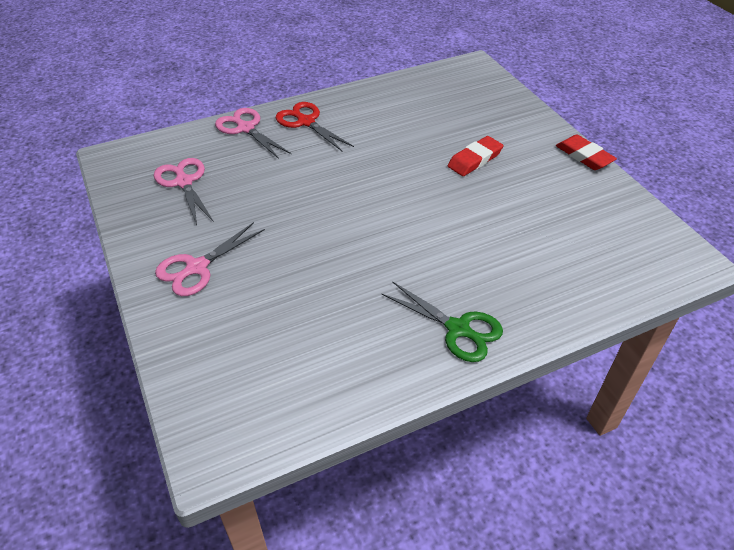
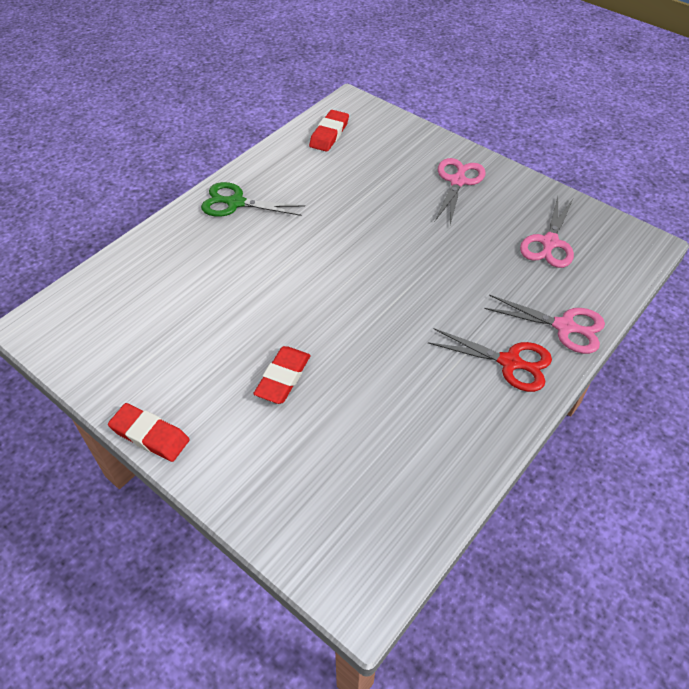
camera: 155 degrees right, 5 degrees up
(184, 182) = (549, 242): pink scissors -> pink scissors turned 75 degrees clockwise
(285, 397) = (329, 134): none -> red eraser

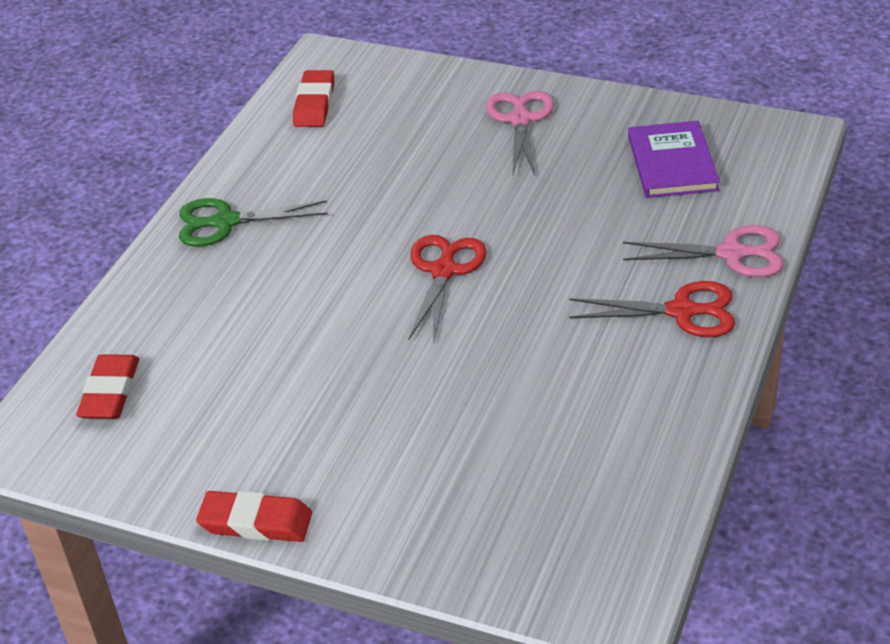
camera: 15 degrees left, 10 degrees down
(283, 377) = (400, 409): red eraser -> red eraser (110, 392)
(358, 280) = (444, 271): none -> red scissors
(549, 242) = (672, 163): pink scissors -> purple book

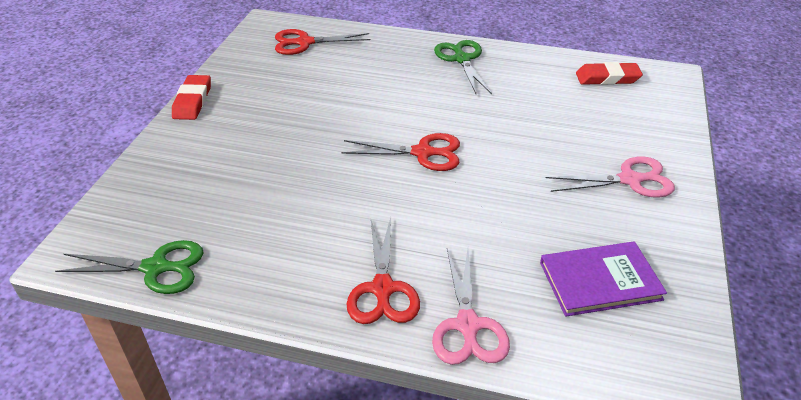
camera: 80 degrees right, 0 degrees up
(110, 392) = (305, 42): red eraser -> red scissors
(644, 512) = (155, 268): none -> green scissors

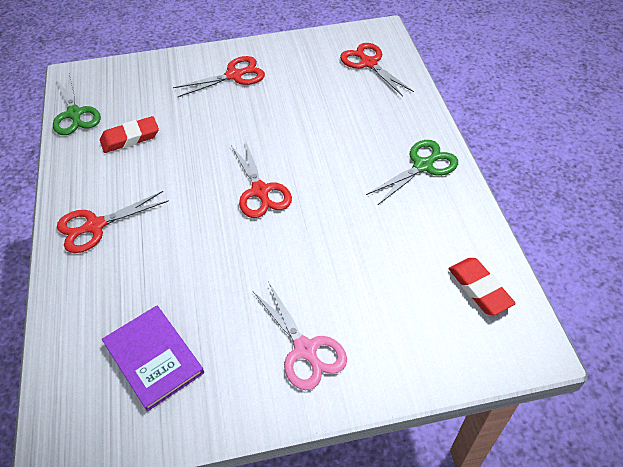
camera: 65 degrees right, 10 degrees up
(192, 101) = (248, 47): red eraser -> red eraser (130, 138)
(230, 123) = (234, 75): none -> red scissors
(467, 325) = (76, 285): pink scissors -> none

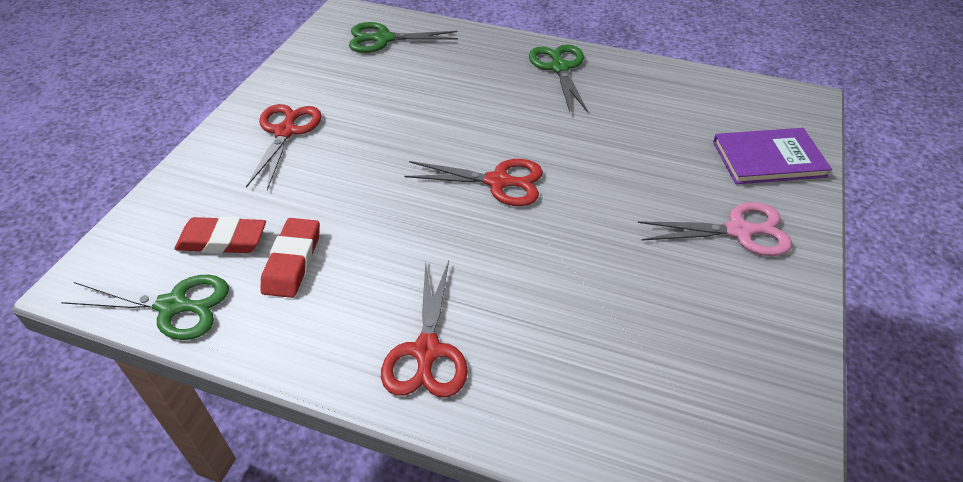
camera: 60 degrees left, 5 degrees down
(153, 358) = (686, 360): purple book -> purple book (768, 159)
(369, 63) = (384, 39): red scissors -> green scissors
(479, 288) = (727, 100): red eraser -> red eraser (222, 240)

